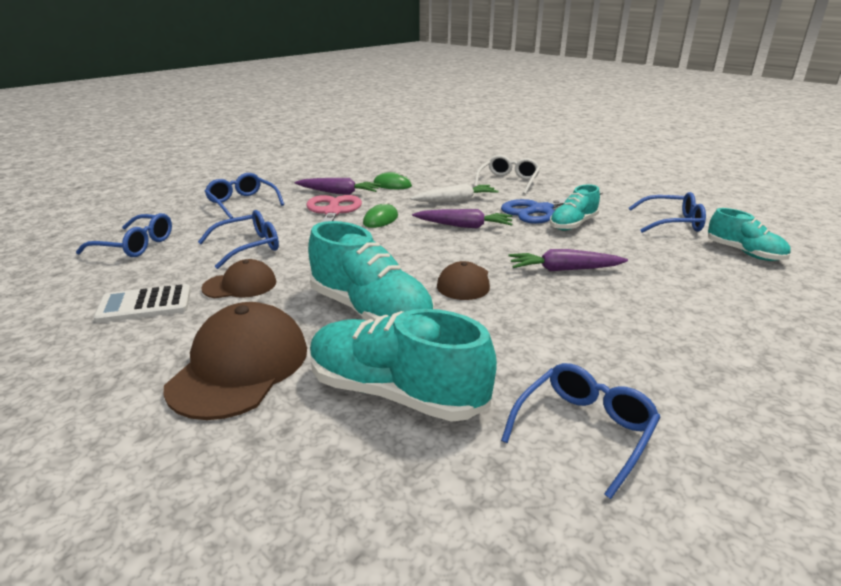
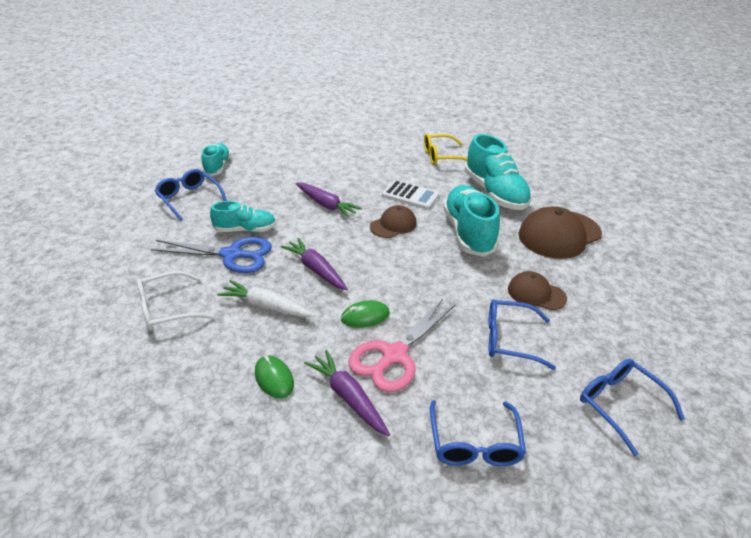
camera: 140 degrees left, 10 degrees up
(145, 305) = (610, 307): white calculator -> white calculator (410, 195)
(584, 430) = (442, 156): blue glasses -> yellow glasses

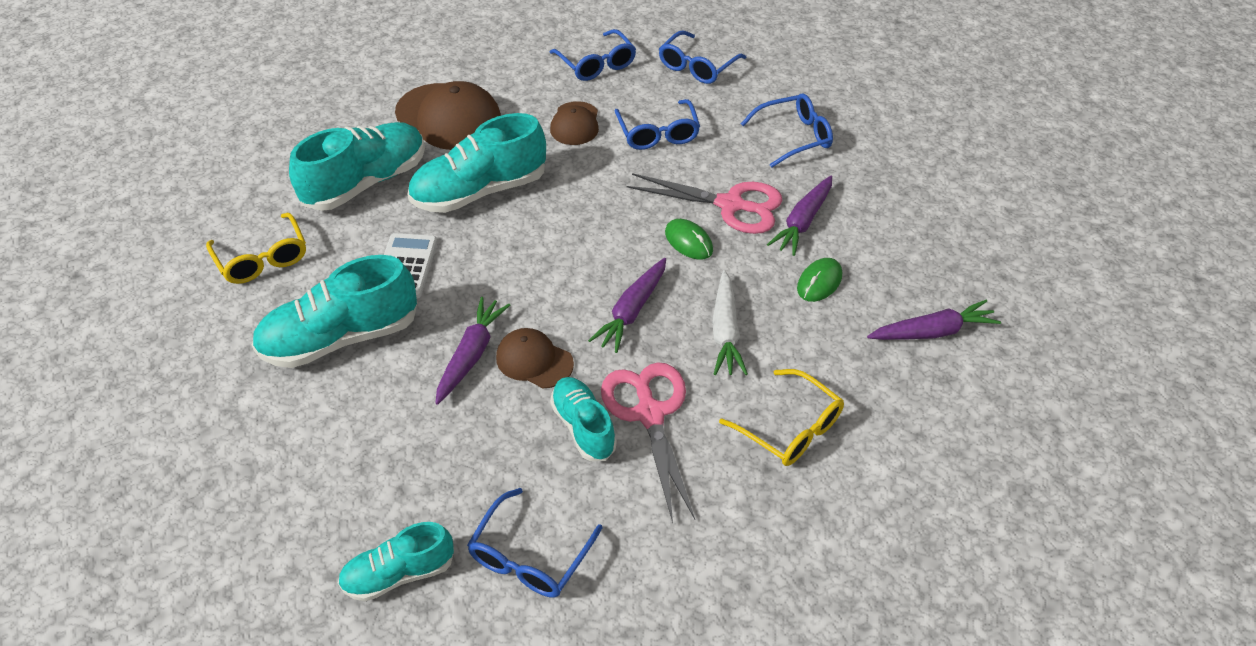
camera: 110 degrees left, 10 degrees up
(167, 309) = (790, 428): white glasses -> yellow glasses
(167, 433) = (932, 332): none -> purple carrot
(232, 255) = (650, 414): blue scissors -> pink scissors
(367, 170) = (341, 338): none -> turquoise shoe
(393, 225) = (493, 265): brown cap -> brown cap (534, 360)
(628, 329) = (596, 64): none -> blue glasses

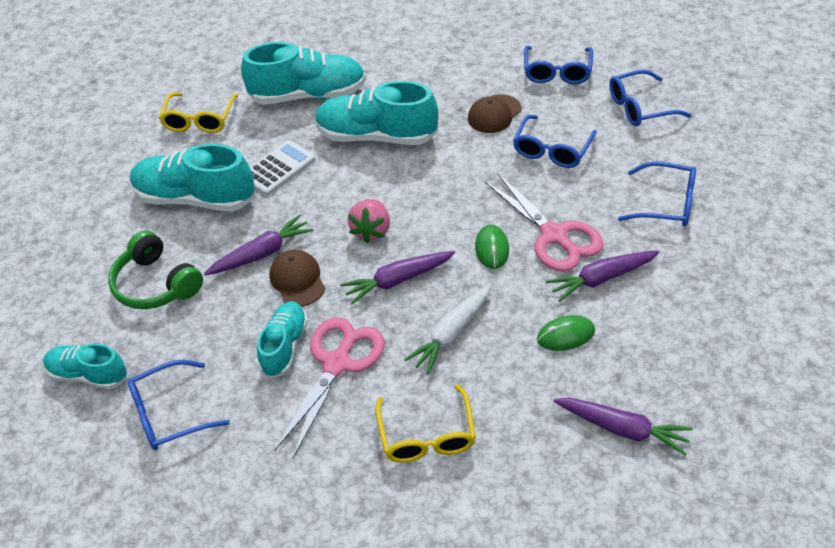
camera: 40 degrees right, 0 degrees up
(383, 443) = (156, 284): none -> green headphones
(449, 117) = (407, 70): brown cap -> none
(562, 279) = (371, 231): none -> pink strawberry

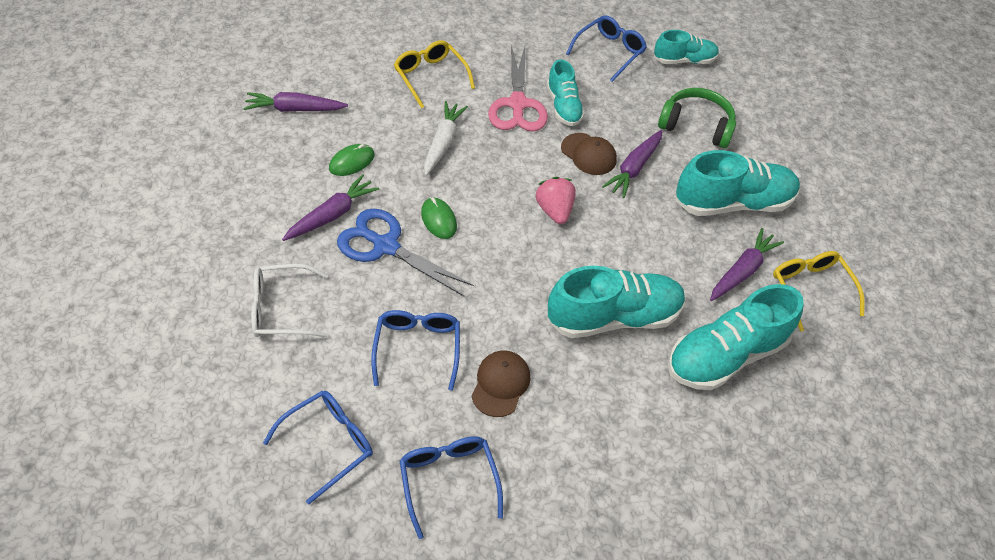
camera: 150 degrees right, 5 degrees up
(278, 168) = (684, 252): white calculator -> none
(397, 280) = (507, 173): purple carrot -> purple carrot (742, 271)
(554, 236) = (386, 246): pink scissors -> blue scissors
(666, 203) = (282, 309): blue glasses -> white glasses

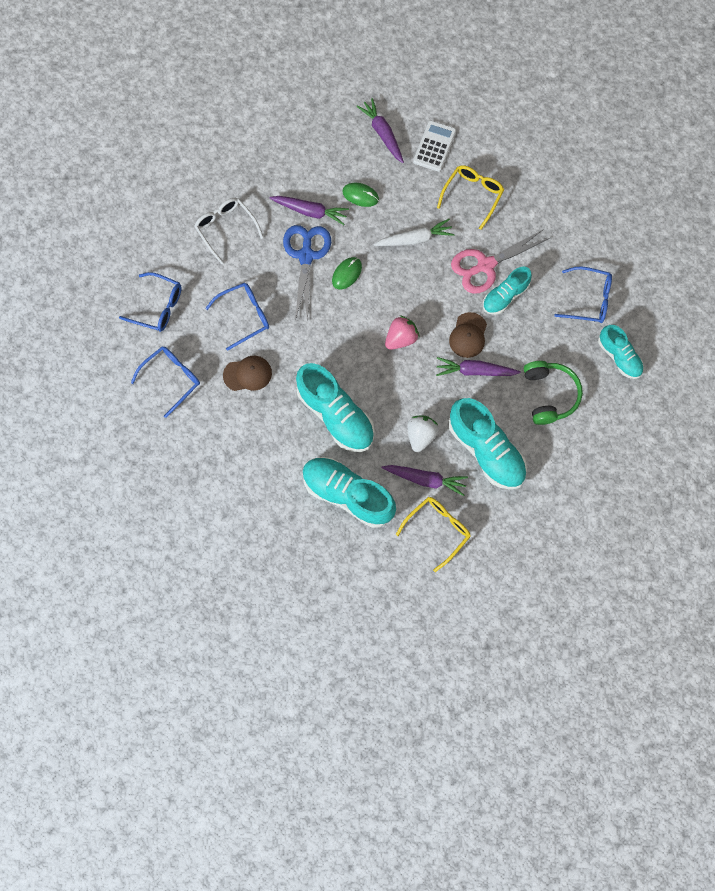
camera: 65 degrees right, 20 degrees up
(349, 78) = (434, 146): none -> white calculator
(685, 249) = (421, 435): none -> white strawberry

